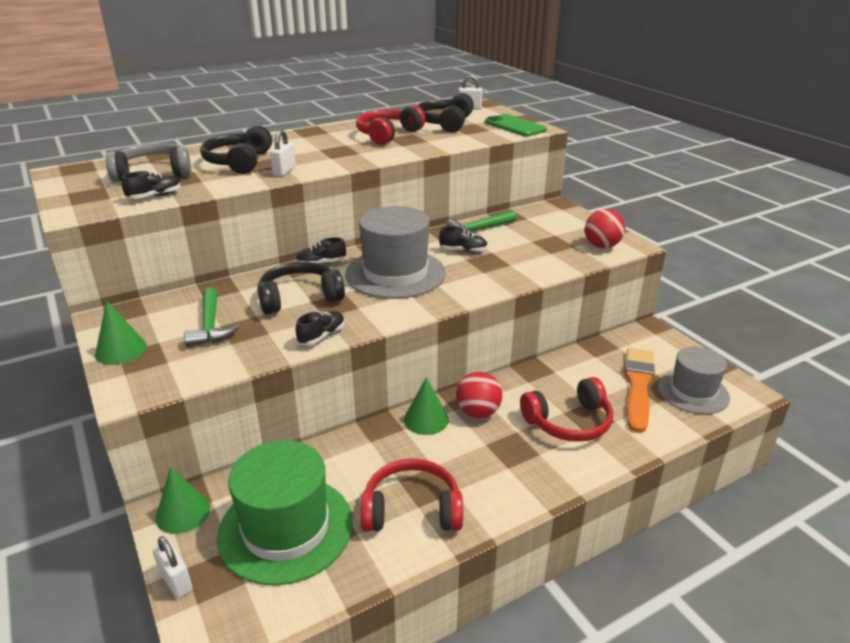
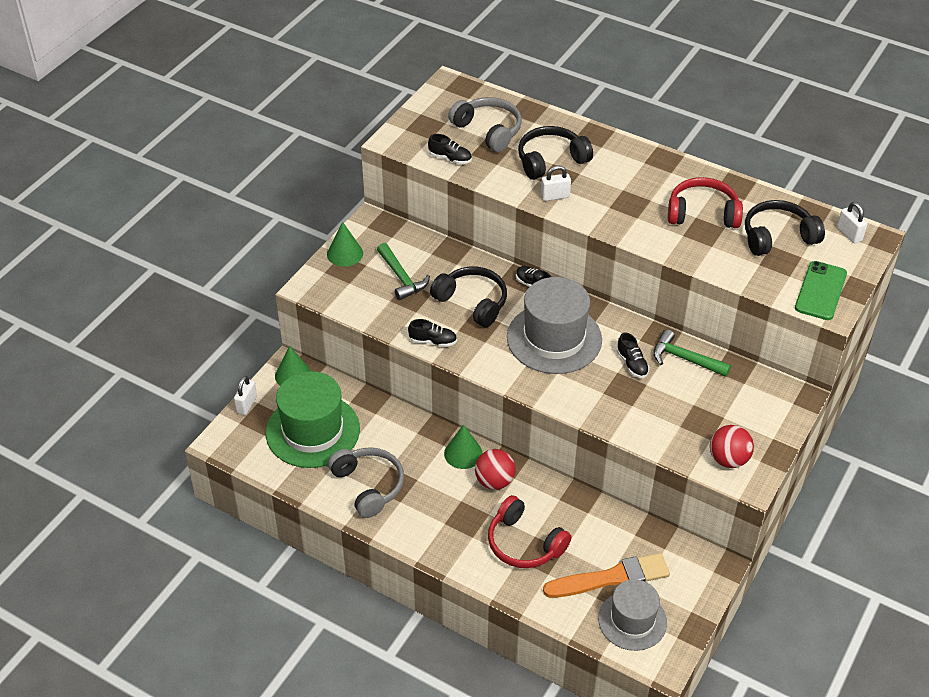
camera: 60 degrees right, 15 degrees up
(210, 326) = (401, 278): green hammer -> green hammer turned 75 degrees counterclockwise
(412, 509) = (368, 486): red headphones -> grey headphones

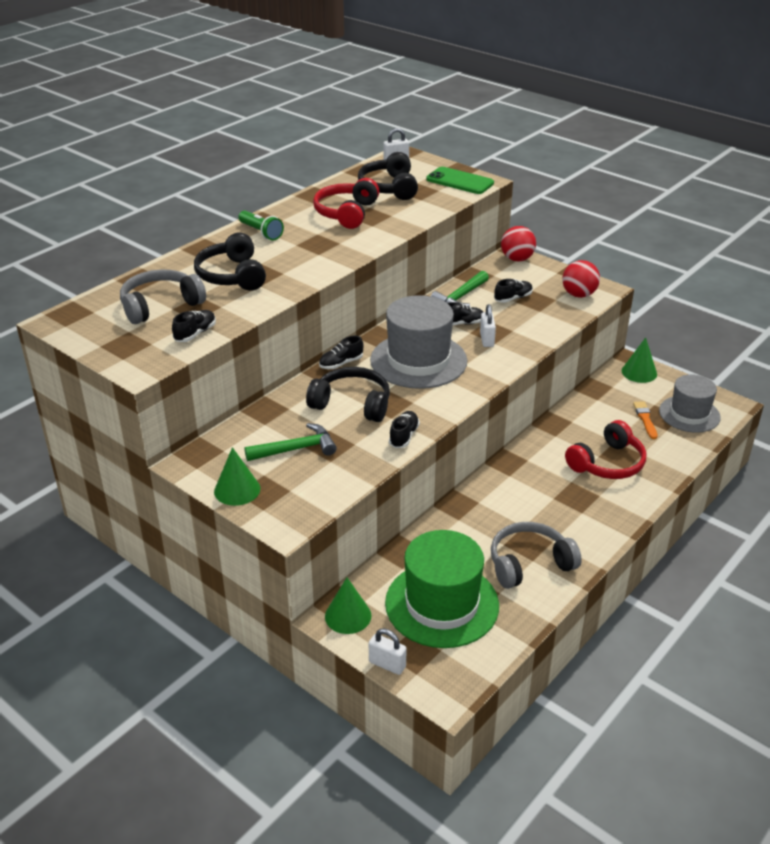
camera: 80 degrees left, 10 degrees down
(463, 453) = (492, 489): green cone -> green cone (639, 372)
(472, 302) = (352, 404): black headphones -> black headphones turned 60 degrees clockwise
(494, 481) = (530, 473): red ball -> red ball (517, 259)
(555, 196) = (290, 279): white padlock -> white padlock (487, 340)
(610, 578) = (645, 419): orange brush -> orange brush, size x0.50
(638, 163) = (261, 232): none -> green flashlight
(698, 402) = (513, 298): none -> black shoe

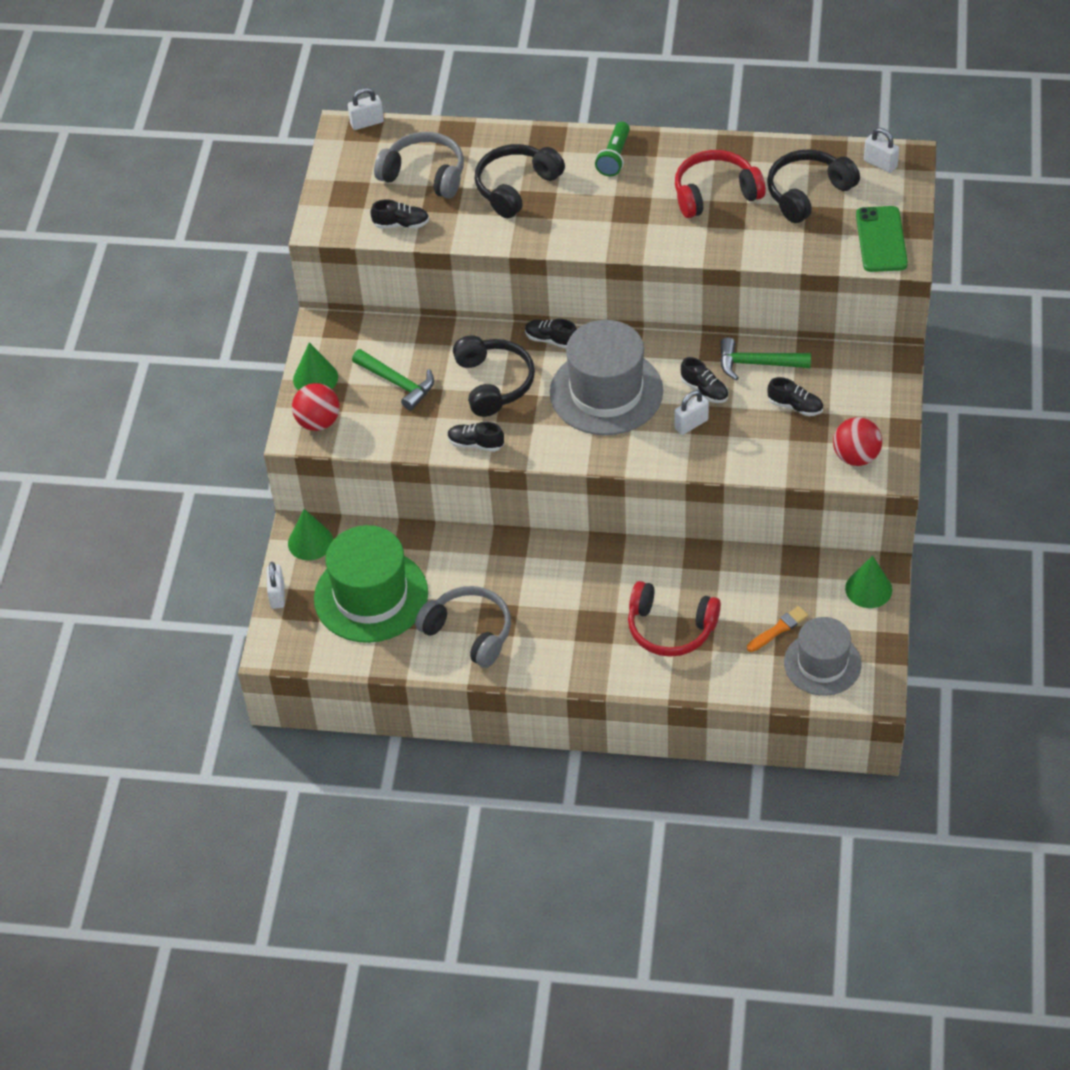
camera: 60 degrees right, 15 degrees up
(66, 309) = (367, 123): none -> white padlock
(404, 436) = (475, 444): black shoe -> black shoe turned 150 degrees counterclockwise
(517, 259) = (888, 370): red ball -> red ball (318, 422)

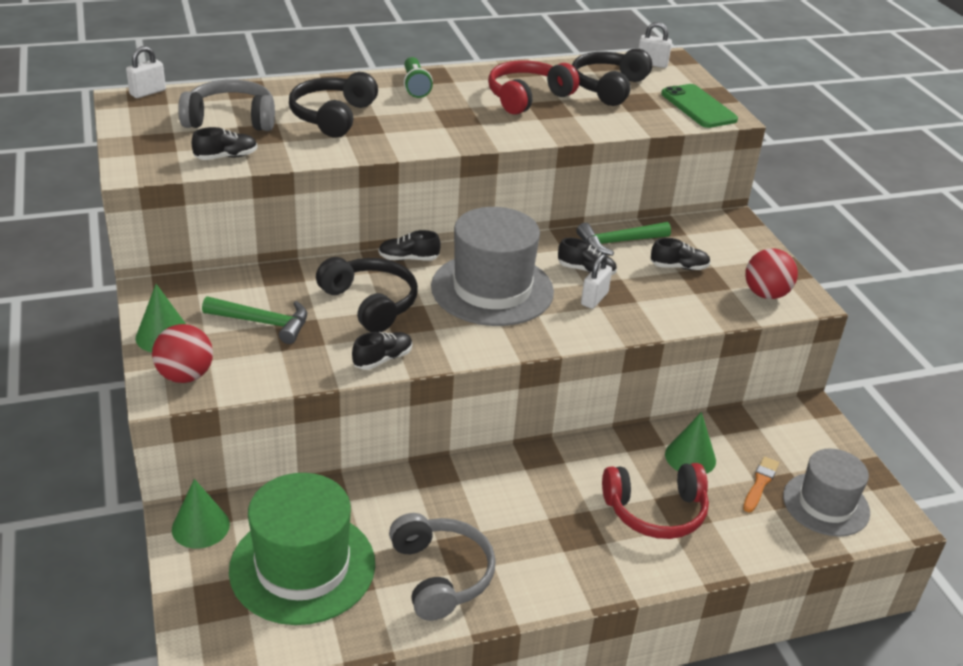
camera: 30 degrees left, 15 degrees down
(277, 595) = (182, 597): white padlock -> none
(469, 632) = (441, 575): grey headphones -> grey headphones turned 60 degrees clockwise
(475, 444) = (382, 359): black shoe -> black shoe turned 150 degrees clockwise
(868, 589) = (811, 426): green cone -> green cone (690, 457)

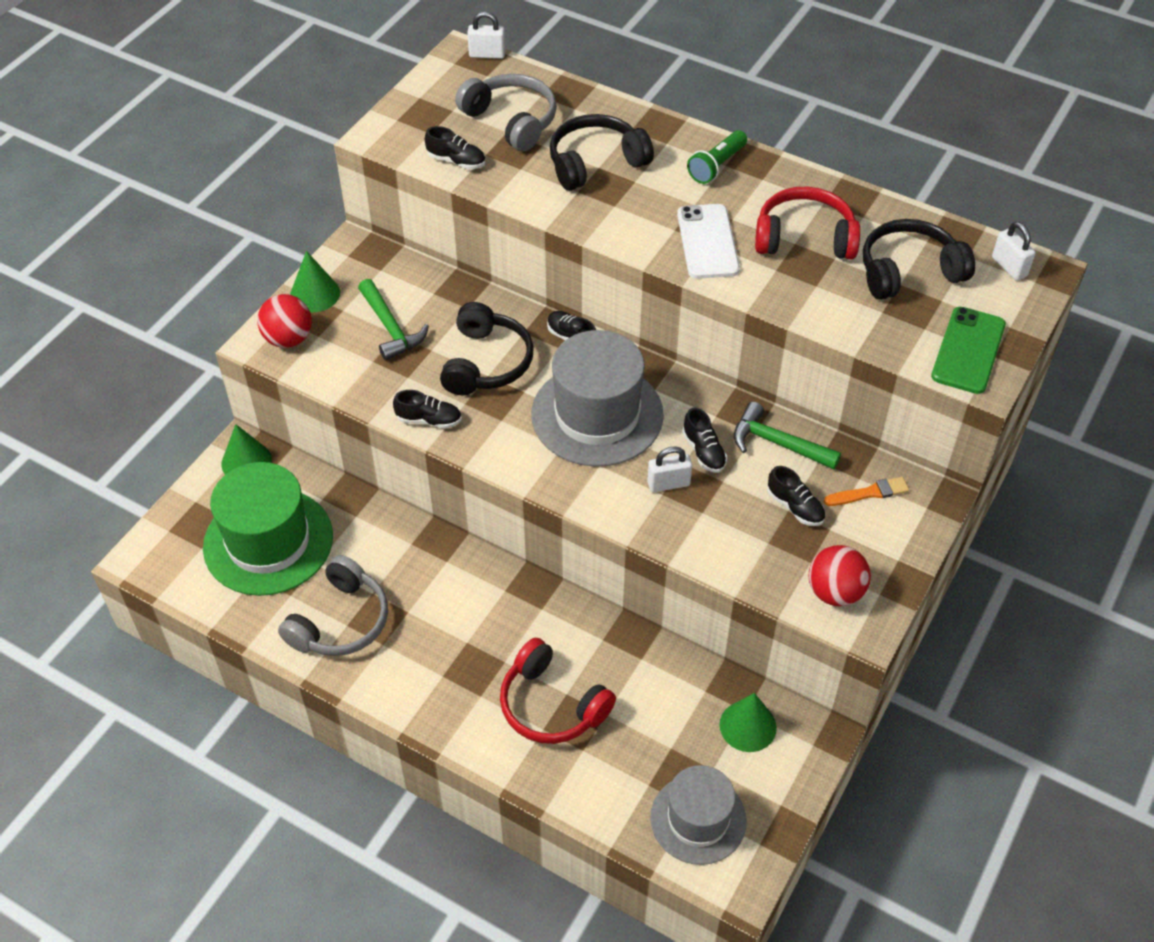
camera: 50 degrees right, 15 degrees up
(475, 124) = (707, 242): none -> white phone
(690, 457) = (646, 686): green cone -> green cone (748, 726)
(760, 483) = (669, 755): orange brush -> orange brush (869, 493)

